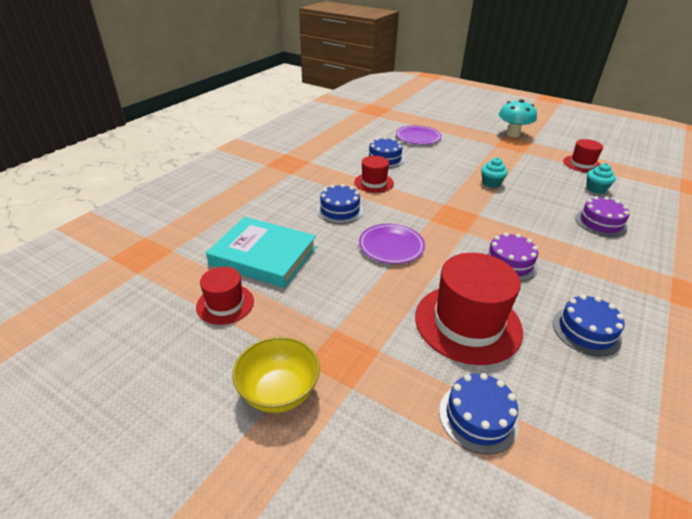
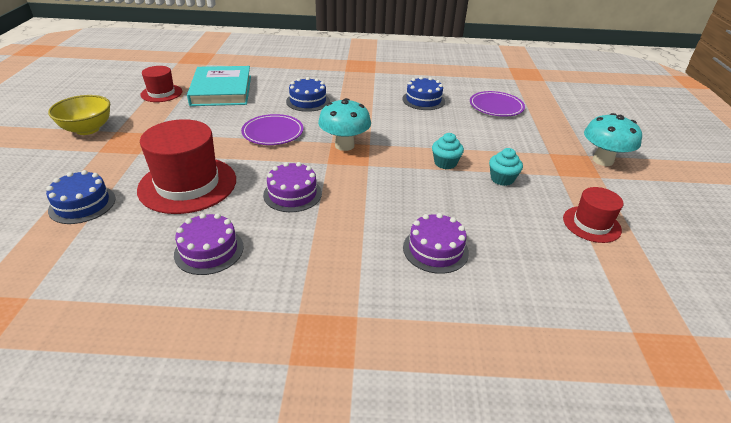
camera: 60 degrees right, 0 degrees up
(374, 183) = (370, 105): red hat -> none
(440, 216) = (344, 145): none -> turquoise mushroom
(586, 331) = (209, 250): blue cake -> purple cake
(595, 189) = (527, 241): turquoise cupcake -> turquoise cupcake (502, 179)

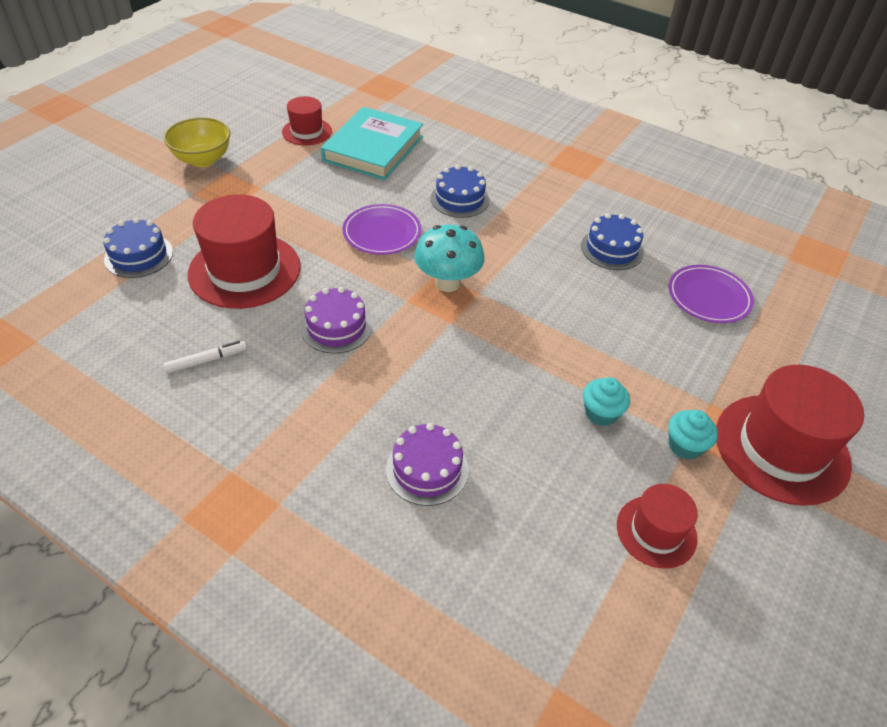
camera: 30 degrees right, 10 degrees up
(209, 250) = (206, 360): purple cake -> white marker
(445, 163) = (548, 358): turquoise cupcake -> turquoise cupcake (685, 445)
(603, 160) = (781, 448): turquoise mushroom -> red hat

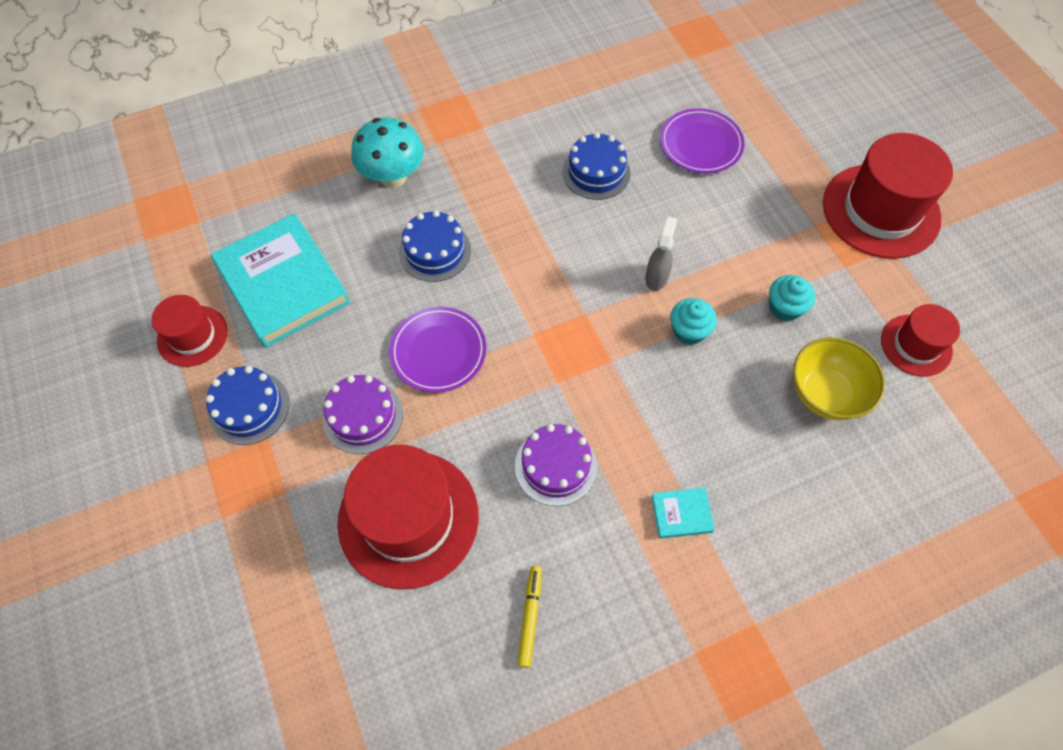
camera: 55 degrees left, 15 degrees up
(138, 255) = (301, 628): blue cake -> blue cake (249, 408)
(203, 160) = (157, 479): yellow bowl -> yellow bowl (825, 394)
(206, 360) = (530, 617): white marker -> yellow marker
(347, 416) = (681, 514): none -> turquoise book
(427, 469) = (777, 477): purple cake -> purple cake (363, 416)
(448, 283) = (555, 333): turquoise mushroom -> turquoise mushroom (393, 177)
(551, 319) = (656, 277): none -> grey spray bottle
(685, 445) = (847, 271): turquoise cupcake -> turquoise cupcake (689, 331)

